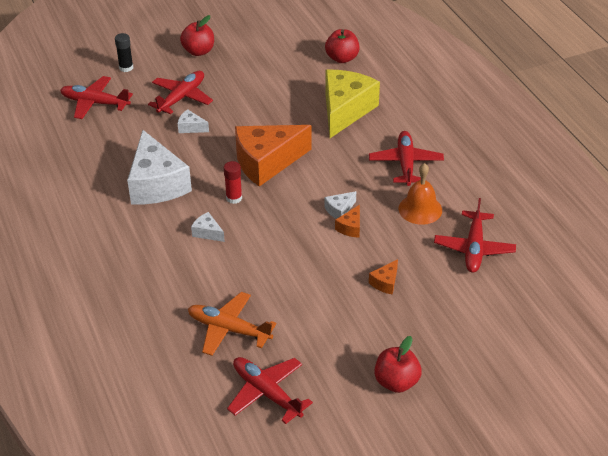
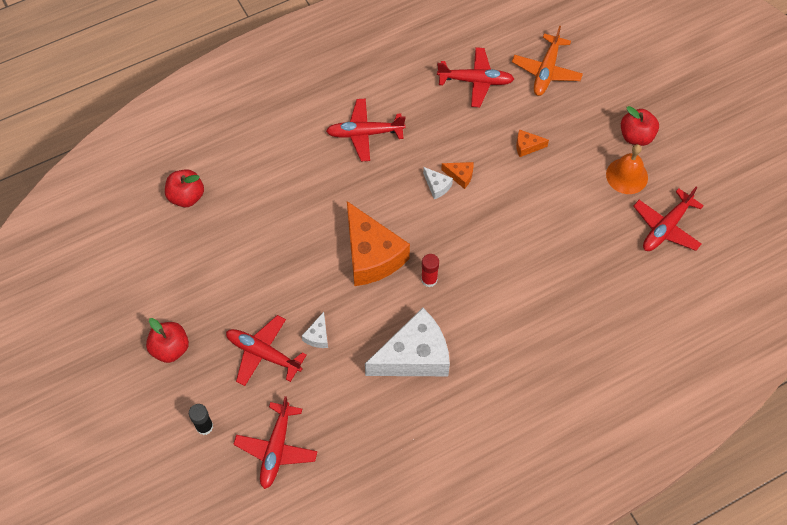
camera: 95 degrees left, 20 degrees up
(207, 232) = (481, 297): white cheese -> none
(229, 329) = (602, 264): orange plane -> orange plane (546, 71)
(345, 110) = (282, 189): yellow cheese -> none
(385, 282) = (527, 146): orange cheese -> orange cheese turned 150 degrees clockwise
(420, 209) = (429, 121): orange bell -> orange bell (627, 176)

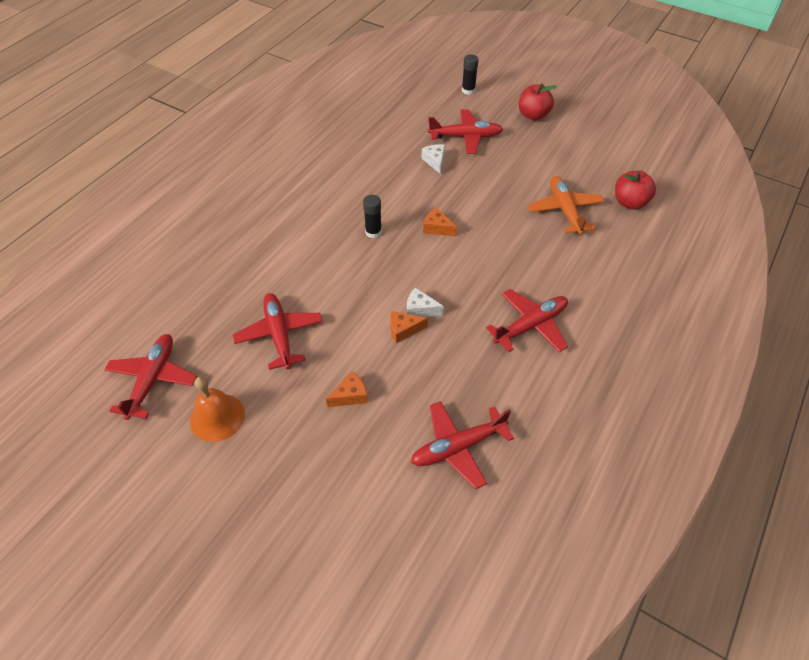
camera: 150 degrees right, 10 degrees down
(276, 449) = (410, 98): red plane -> red plane (279, 334)
(371, 255) = (437, 228): orange cheese -> orange cheese, size x0.41
(414, 356) = (349, 179): white cheese -> none
(429, 279) = (373, 232): red glue stick -> black glue stick
(546, 71) = (379, 509): orange plane -> orange plane (565, 210)
(636, 136) = (222, 474): red apple -> none

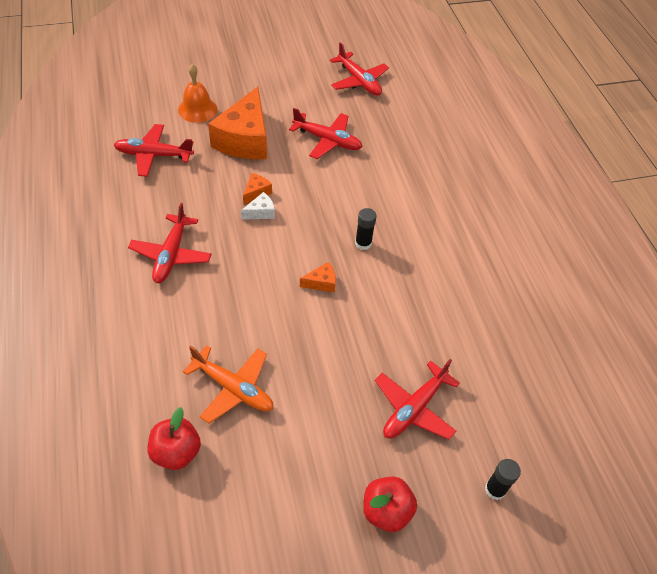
camera: 130 degrees right, 0 degrees up
(217, 417) = (301, 88): orange bell -> orange bell (197, 109)
(350, 395) = (244, 139): orange cheese -> orange cheese, size x2.41
(435, 161) = (403, 351): white cheese -> none
(458, 447) = (154, 155): red plane -> red plane turned 105 degrees counterclockwise

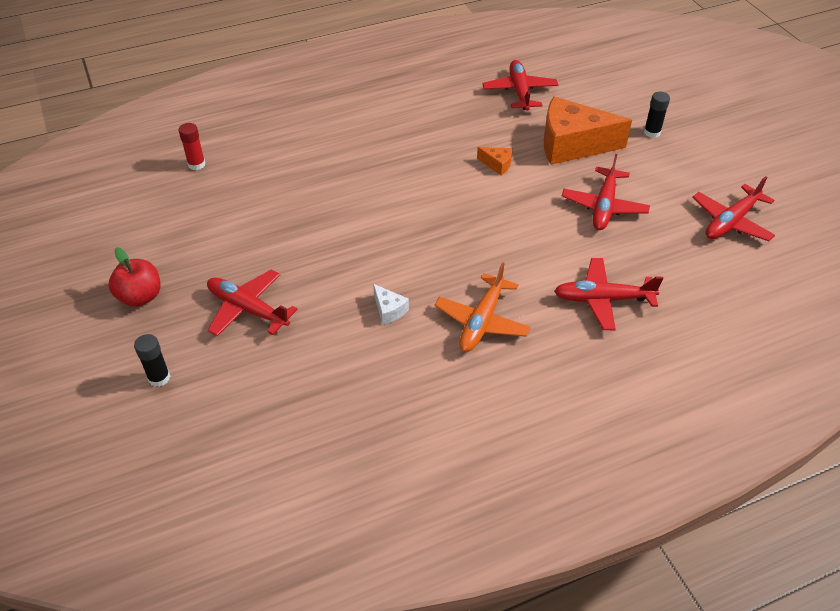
camera: 85 degrees right, 5 degrees down
(171, 255) = (397, 125): red plane -> red plane (603, 299)
(176, 452) = (196, 164): red apple -> red glue stick
(197, 109) = (601, 106): orange bell -> none
(233, 388) = (259, 185): orange plane -> orange plane (482, 321)
(261, 212) = (471, 171): white cheese -> white cheese (389, 310)
(321, 283) = (390, 226): orange cheese -> none
(363, 243) = (453, 252): black glue stick -> black glue stick (652, 132)

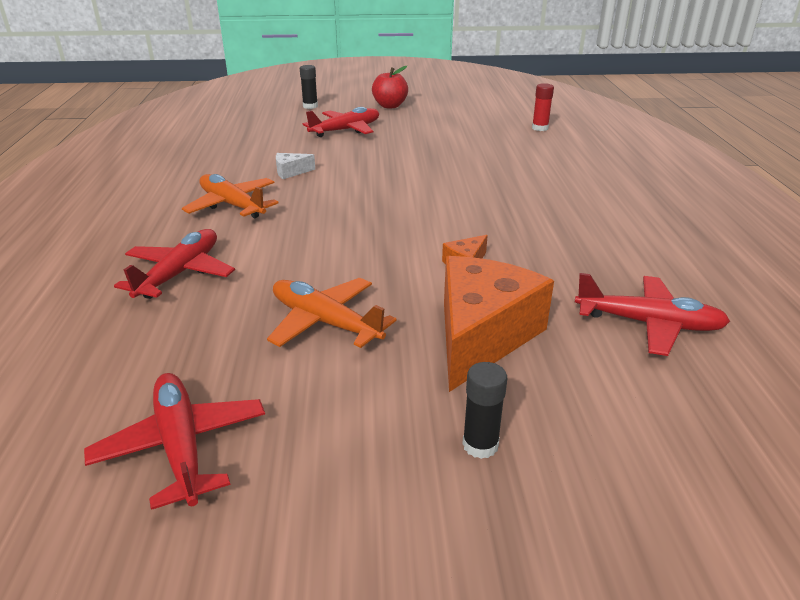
camera: 110 degrees right, 15 degrees down
(604, 206) = (325, 322): red plane -> orange plane

